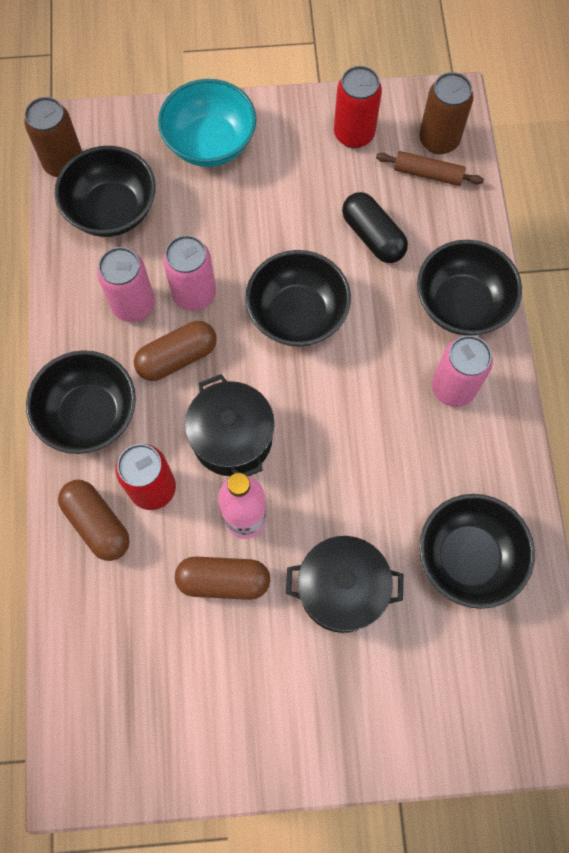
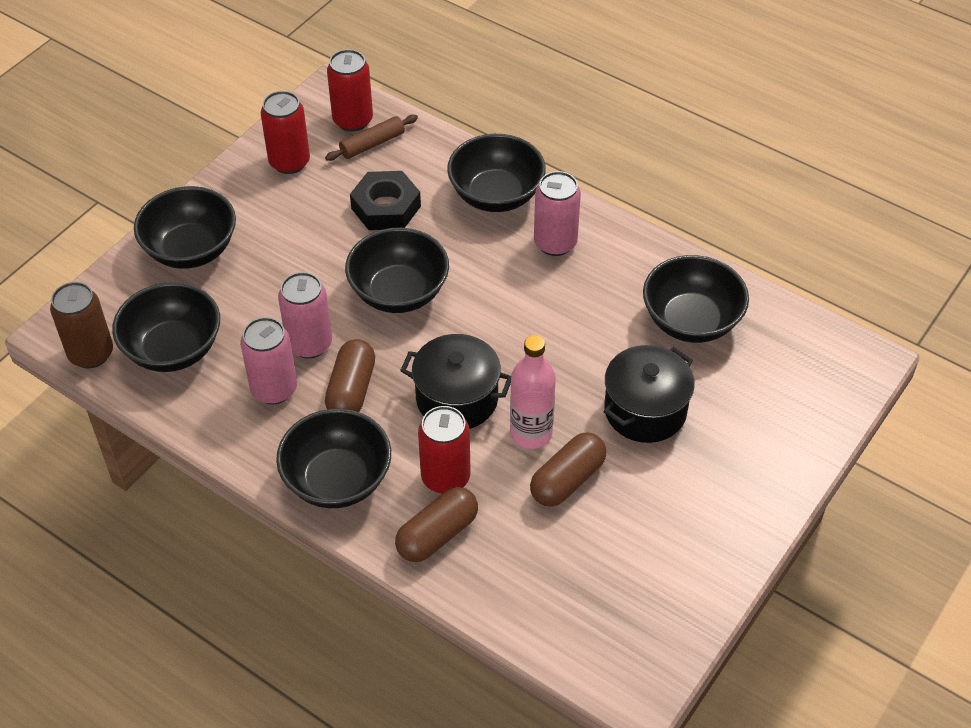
camera: 50 degrees left, 20 degrees down
(97, 523) = (437, 534): brown capsule -> brown capsule turned 45 degrees counterclockwise
(210, 143) = (191, 250): turquoise bowl -> black bowl
(373, 236) = (386, 207): black capsule -> black nut
(439, 140) = (353, 120): brown can -> red can

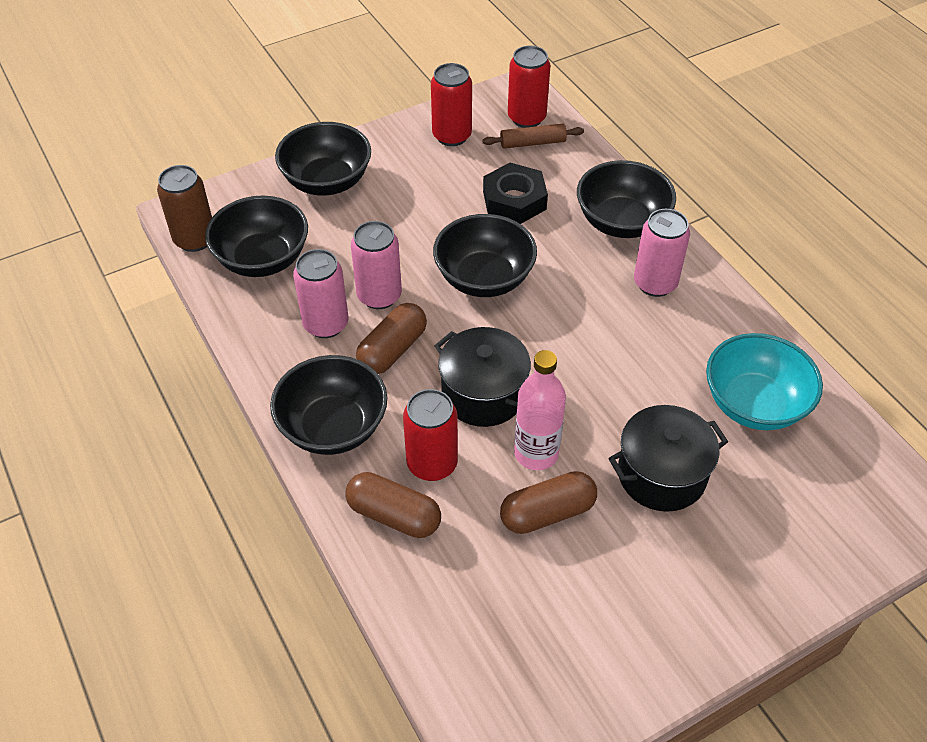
camera: 25 degrees right, 0 degrees up
(437, 534) = (394, 515): brown capsule -> brown capsule turned 45 degrees clockwise
(691, 321) = (754, 404): black bowl -> turquoise bowl

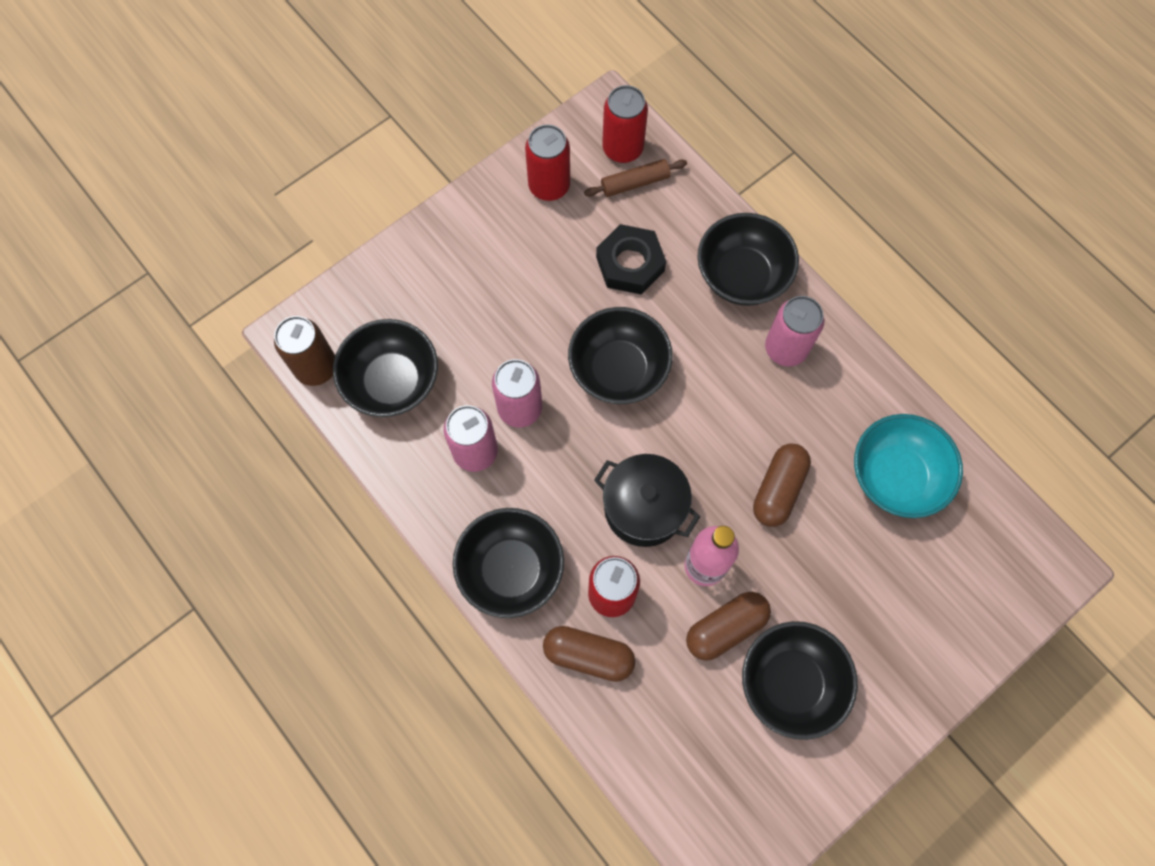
camera: 10 degrees left, 20 degrees up
(327, 181) = (432, 269): black bowl -> black bowl (790, 683)
(392, 350) = (547, 471): brown capsule -> brown capsule (778, 489)
(661, 474) = (821, 569): black pot -> none

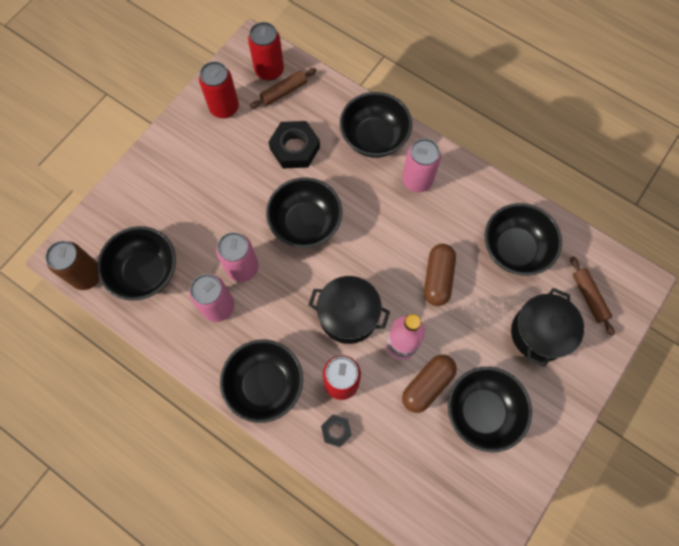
camera: 15 degrees left, 0 degrees up
(588, 655) = (336, 431): brown capsule -> black nut
(895, 476) = (515, 249): turquoise bowl -> black bowl
(898, 599) = (539, 333): none -> black pot
(981, 569) = (589, 297): none -> brown rolling pin

